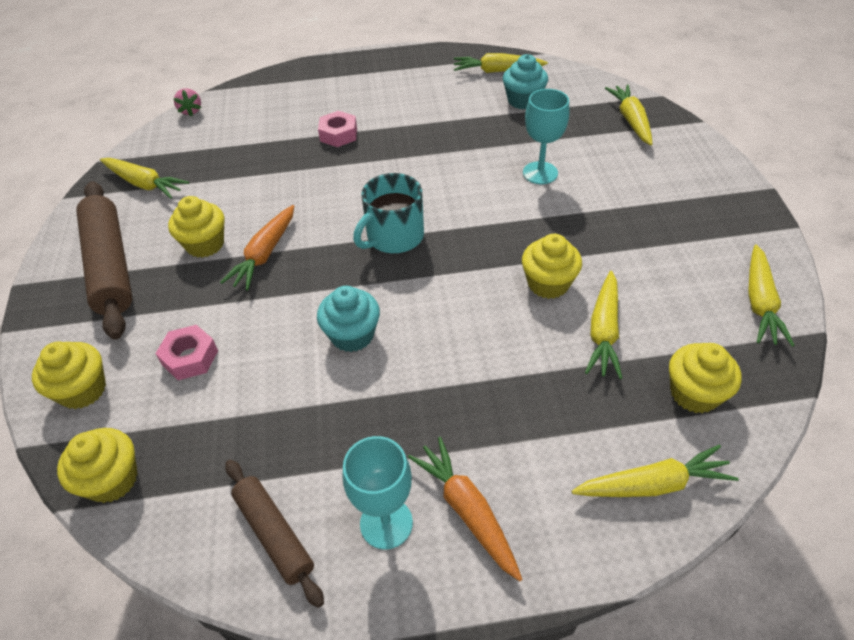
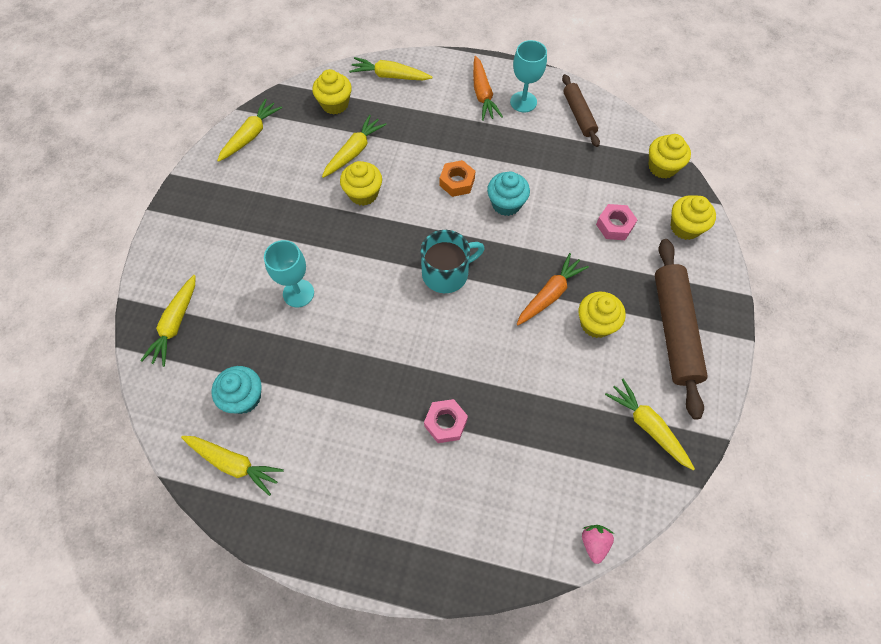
camera: 160 degrees left, 15 degrees up
(434, 340) = (457, 182): none -> orange nut

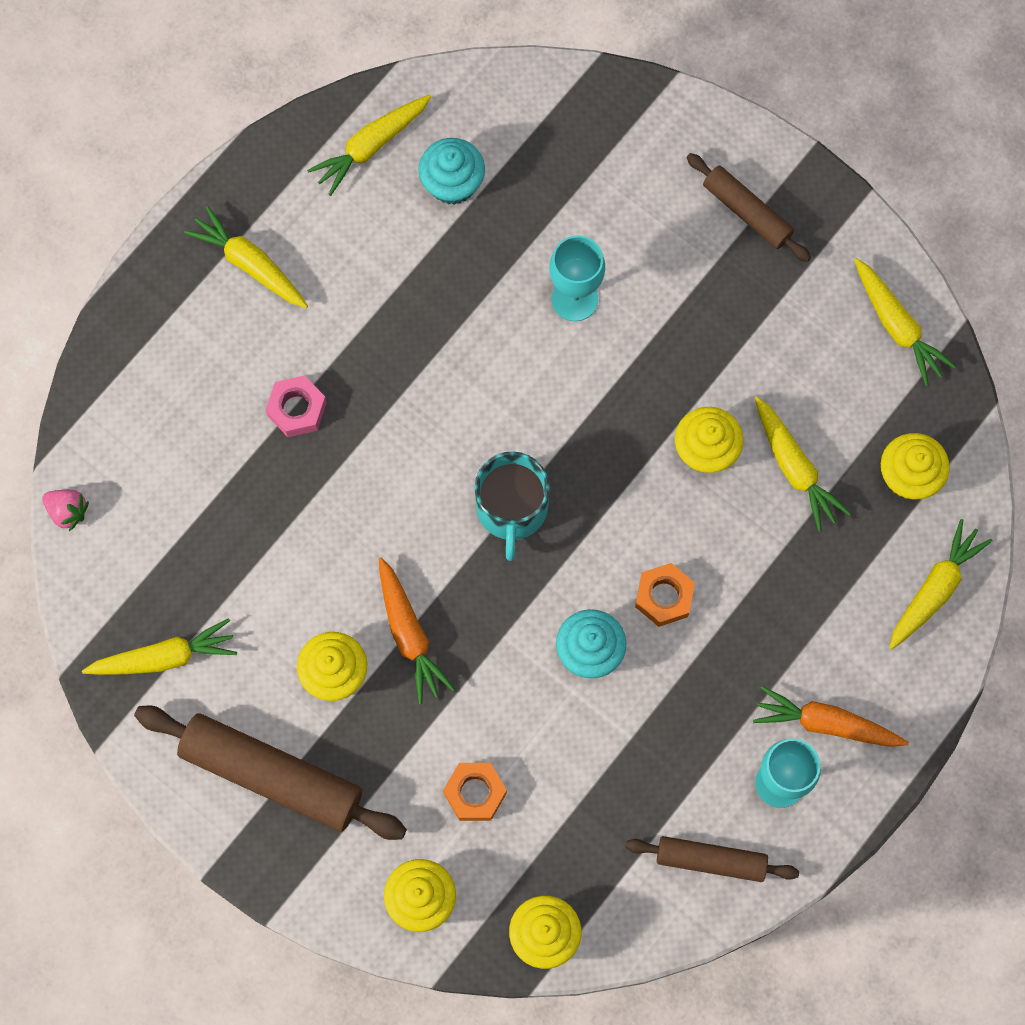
camera: 115 degrees right, 10 degrees up
(175, 324) = (600, 131): yellow carrot -> yellow carrot (250, 264)
(205, 226) = (747, 212): none -> brown rolling pin
(614, 225) = (475, 793): pink nut -> orange nut

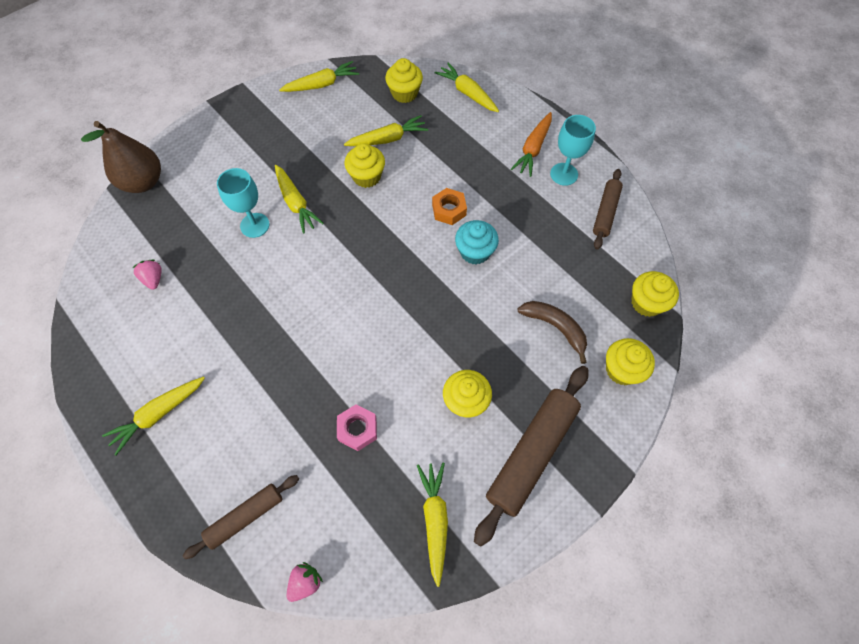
camera: 80 degrees left, 10 degrees down
(297, 409) = (275, 398): pink nut -> pink nut (357, 429)
(371, 146) = (107, 323): yellow carrot -> yellow carrot (296, 203)
(409, 634) = (447, 350): orange carrot -> none
(452, 183) = (153, 279): turquoise cupcake -> pink strawberry
(475, 793) = (555, 327): orange nut -> brown banana
(511, 508) = (377, 279): turquoise mug -> none
(623, 104) = (143, 182): none -> brown pear
(747, 212) = (233, 136): brown rolling pin -> brown rolling pin (245, 517)

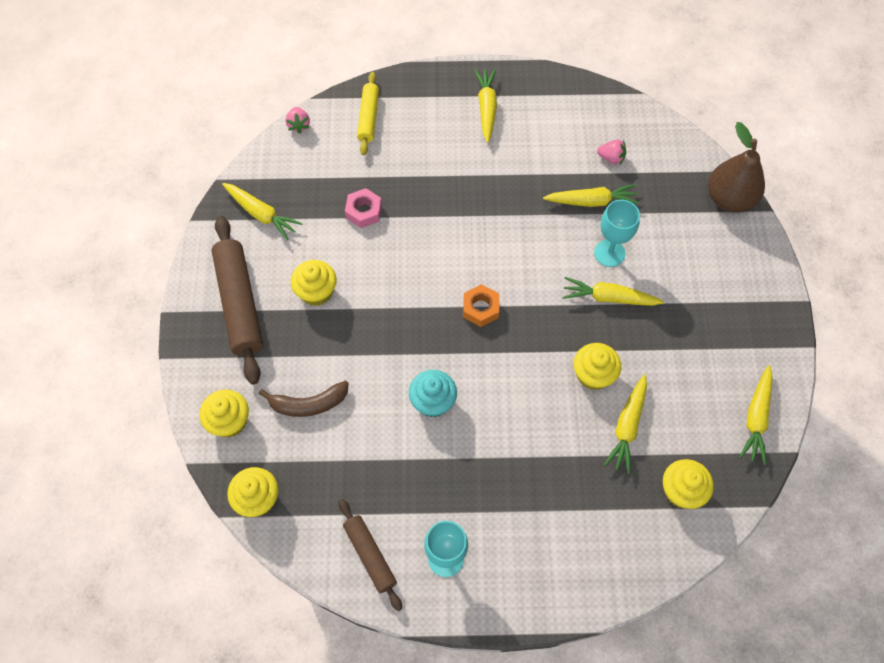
camera: 130 degrees right, 0 degrees up
(245, 517) = (369, 117): brown rolling pin -> yellow rolling pin
(449, 210) = (495, 415): orange nut -> orange nut (480, 308)
(467, 93) = (632, 557): yellow carrot -> yellow carrot (592, 201)
(533, 149) = (501, 557): orange carrot -> none

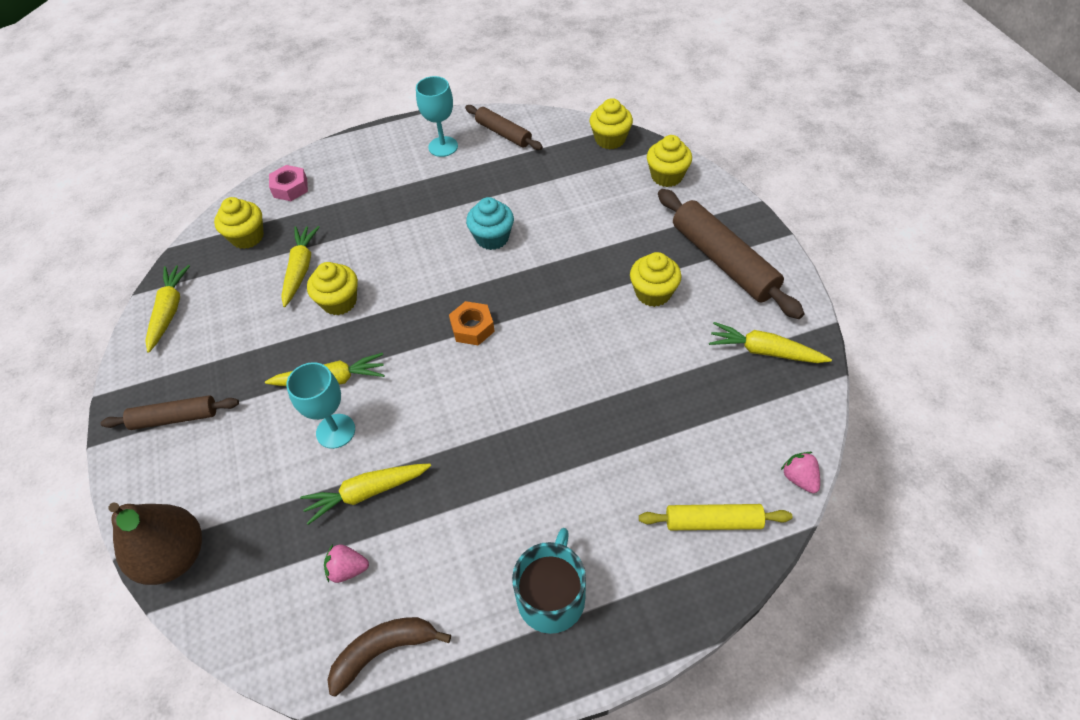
camera: 165 degrees right, 10 degrees down
(308, 404) = (606, 205): brown banana -> brown banana (384, 650)
(364, 211) = (649, 390): pink nut -> pink nut (290, 188)
(369, 117) = (713, 522): yellow rolling pin -> yellow rolling pin turned 75 degrees counterclockwise
(486, 108) = (551, 596): yellow carrot -> turquoise mug
(739, 304) = (175, 418): none -> brown rolling pin

